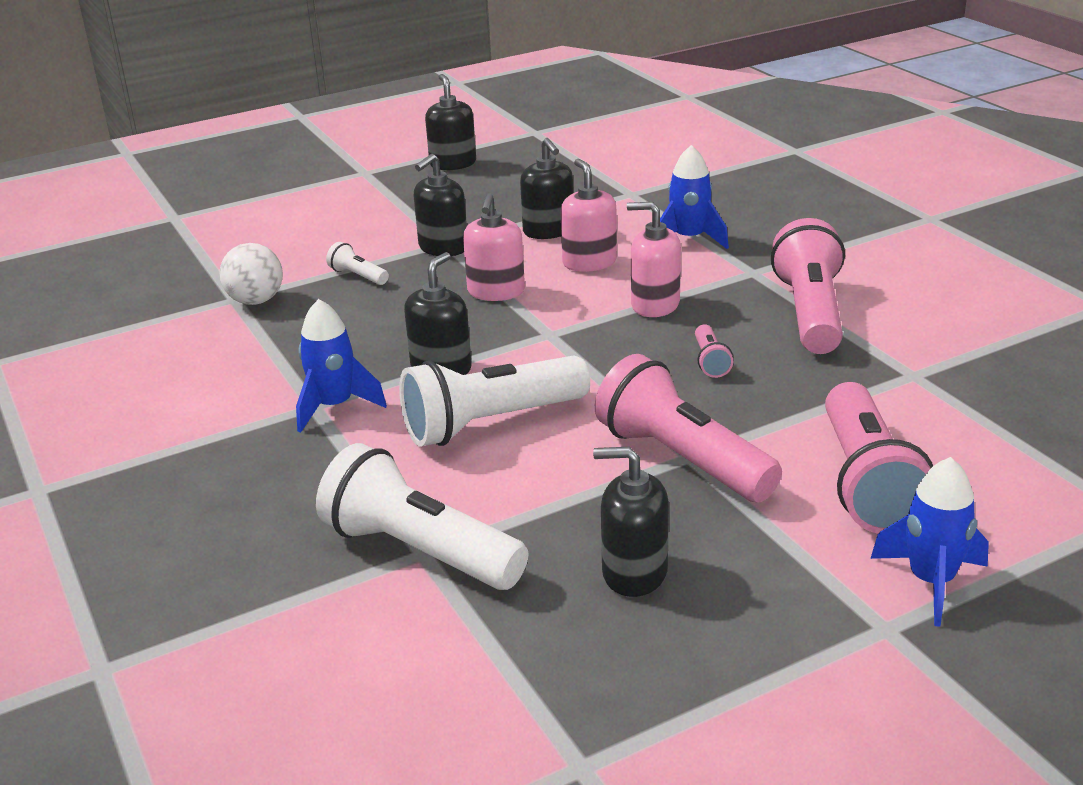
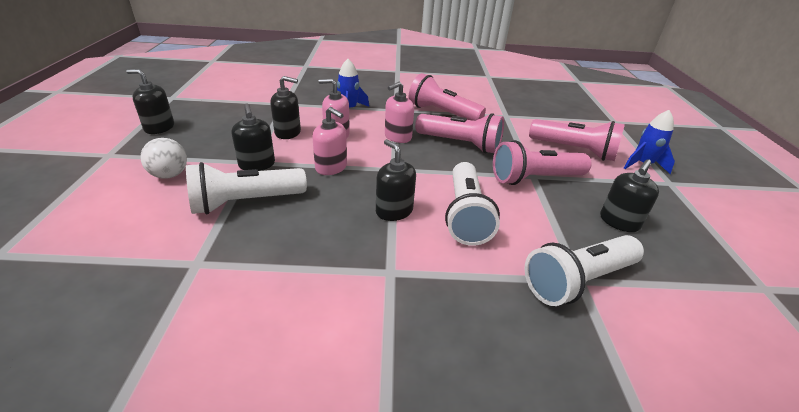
camera: 65 degrees left, 5 degrees up
(256, 301) = (215, 254): white ball -> white ball (169, 175)
(334, 406) = (399, 263): blue rocket -> none
(358, 276) = (246, 202): white flashlight -> white flashlight, size x2.25
(710, 361) = (460, 144): pink flashlight -> pink flashlight, size x2.25

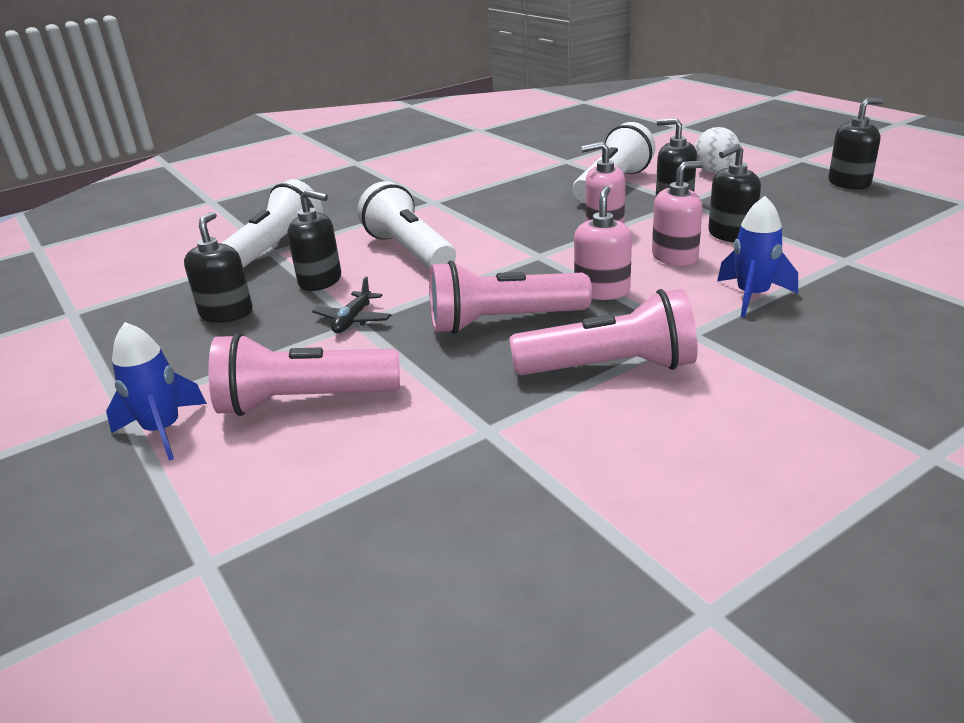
camera: 150 degrees right, 5 degrees down
(394, 211) = (482, 228): black soap dispenser -> black soap dispenser (320, 281)
(535, 178) = (353, 320): pink flashlight -> black plane

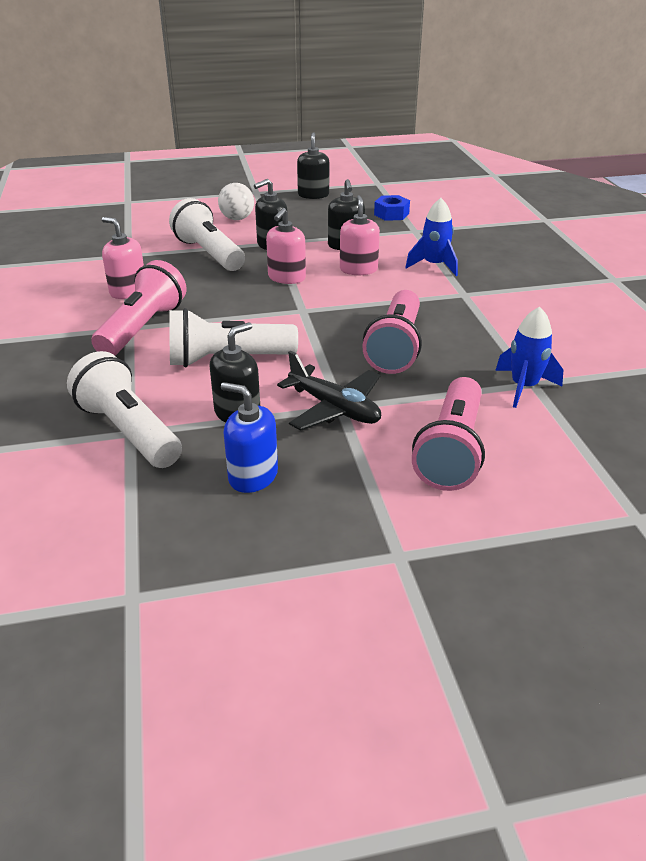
camera: 70 degrees left, 5 degrees up
(163, 430) = (453, 530): blue rocket -> blue rocket (524, 387)
(226, 313) = (253, 476): black soap dispenser -> blue soap dispenser
(353, 320) = (334, 408): black plane -> black plane, size x1.63
(602, 291) = (383, 304): pink soap dispenser -> pink soap dispenser (128, 291)
(609, 367) = (486, 328): pink flashlight -> pink flashlight (142, 328)
(874, 235) = (391, 214): none -> blue nut

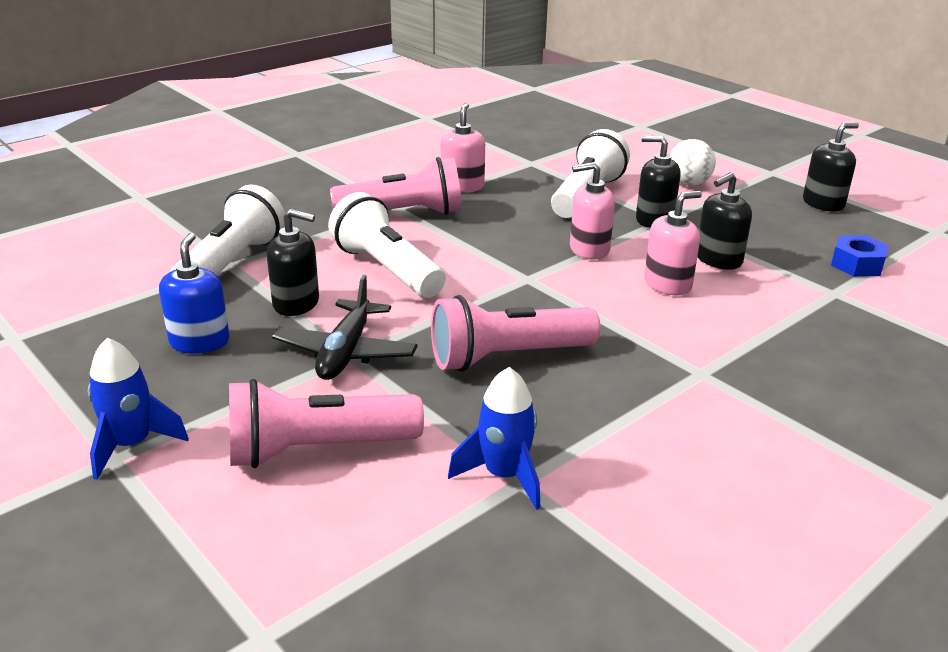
camera: 60 degrees right, 5 degrees down
(434, 265) = (752, 332): blue rocket -> blue rocket (132, 445)

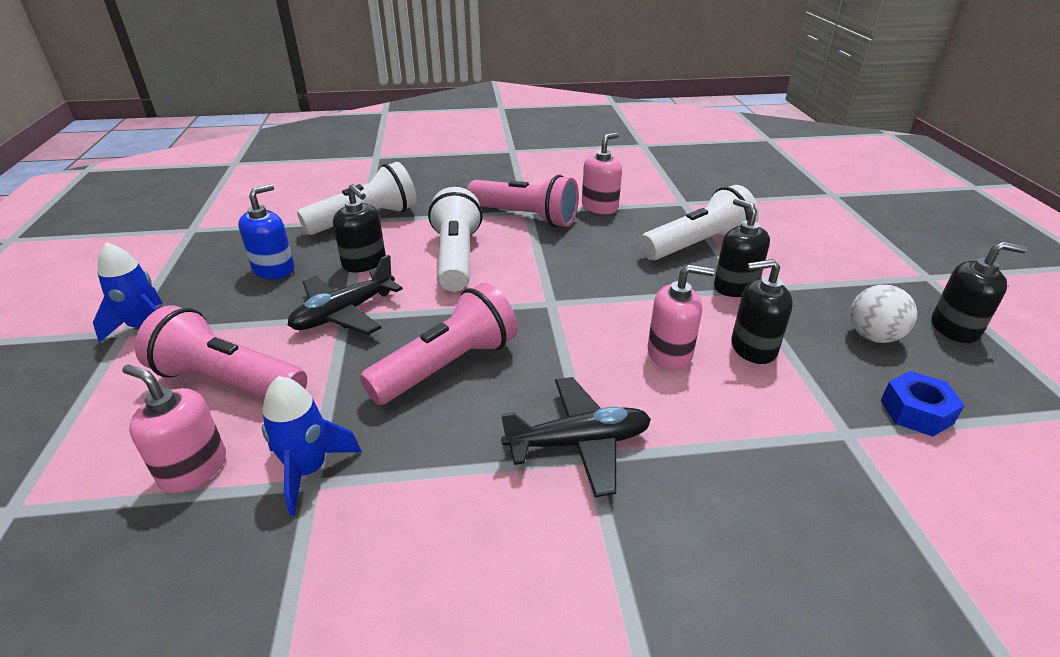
camera: 35 degrees right, 5 degrees up
(508, 357) = (447, 366): pink flashlight -> pink flashlight turned 120 degrees clockwise
(589, 249) = (637, 294): pink soap dispenser -> pink soap dispenser (193, 469)
(682, 368) = (578, 443): none -> black plane
(688, 183) = (815, 262): white ball -> white ball (873, 336)

